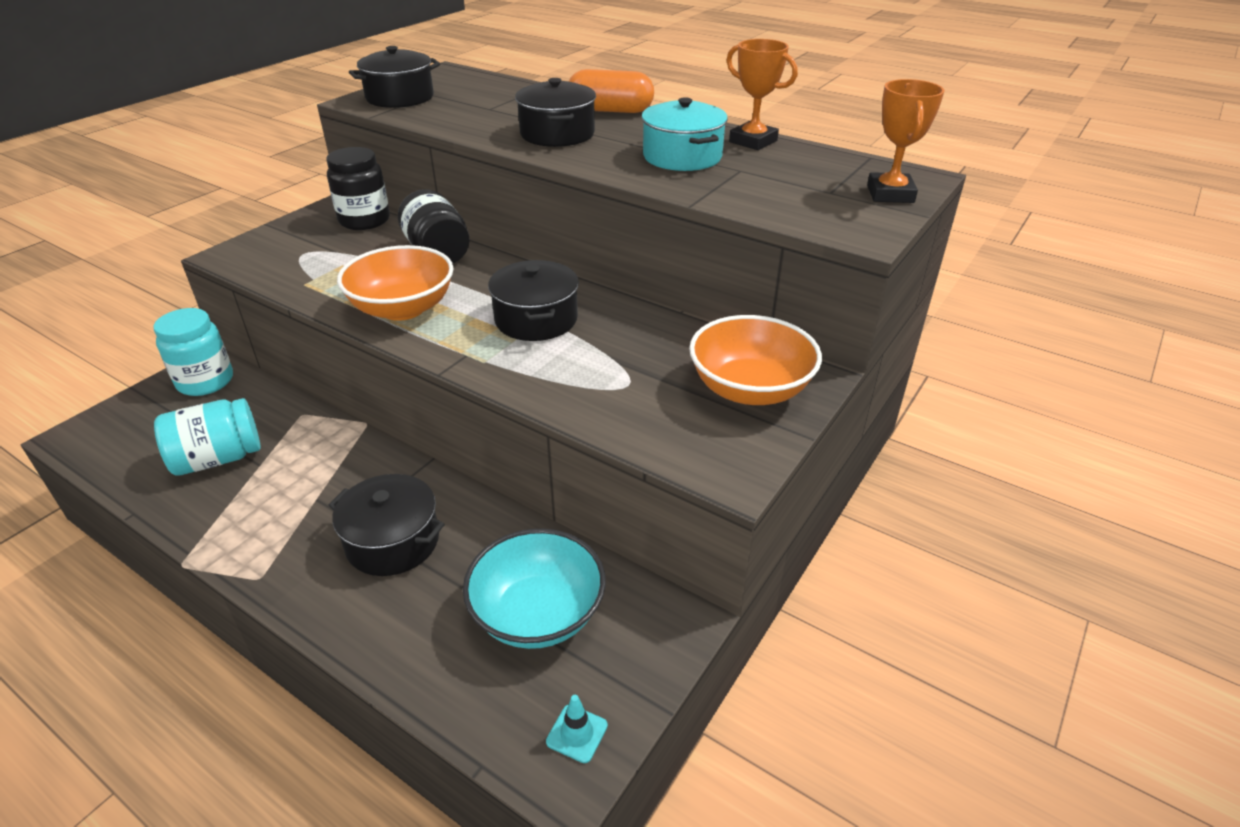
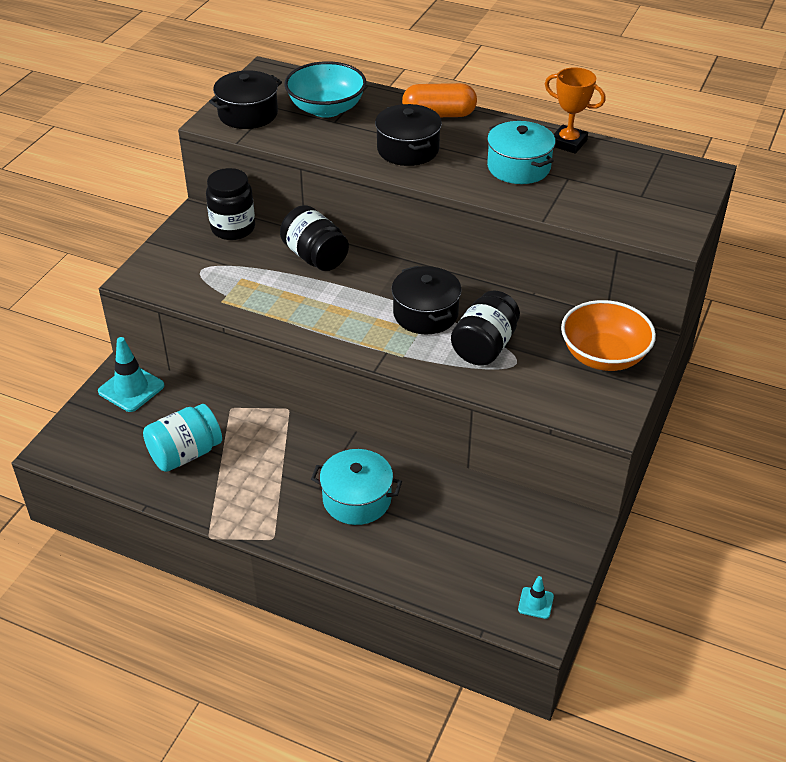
camera: 10 degrees left, 5 degrees up
(205, 381) = (131, 389): turquoise jar -> turquoise traffic cone
(393, 541) = (357, 499): black pot -> turquoise pot
(403, 308) = (316, 316): orange bowl -> none
(538, 614) = (482, 534): turquoise bowl -> turquoise bowl (326, 109)
(594, 361) = (484, 346): none -> black jar
(890, 194) = (685, 193): orange trophy -> none

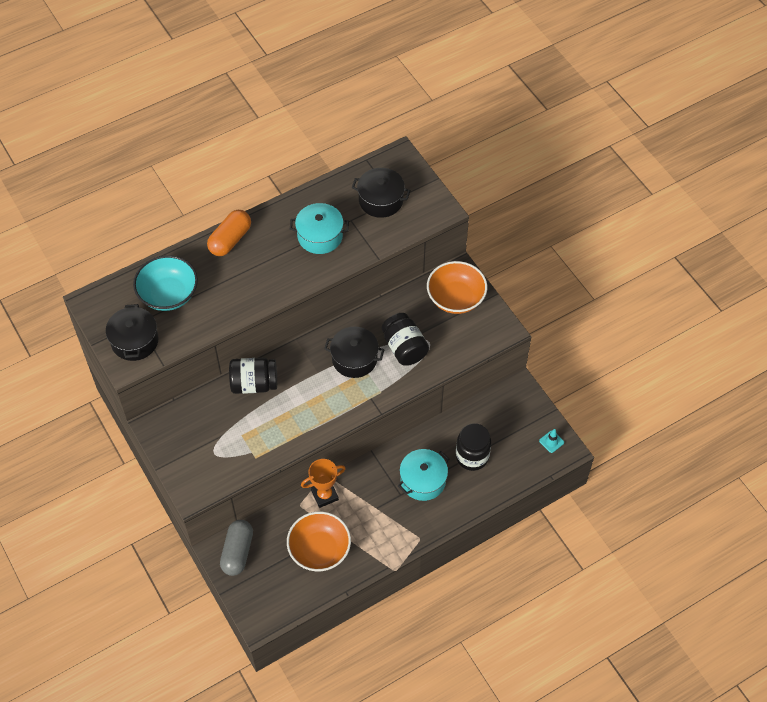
camera: 55 degrees left, 15 degrees up
(131, 389) = (237, 552): turquoise traffic cone -> grey capsule
(185, 454) = (319, 550): turquoise jar -> orange bowl
(233, 228) = (186, 413): black jar -> black jar (472, 456)
(408, 149) = (253, 279): black pot -> black pot (381, 200)
(568, 143) = (318, 196): orange trophy -> orange trophy (324, 495)

